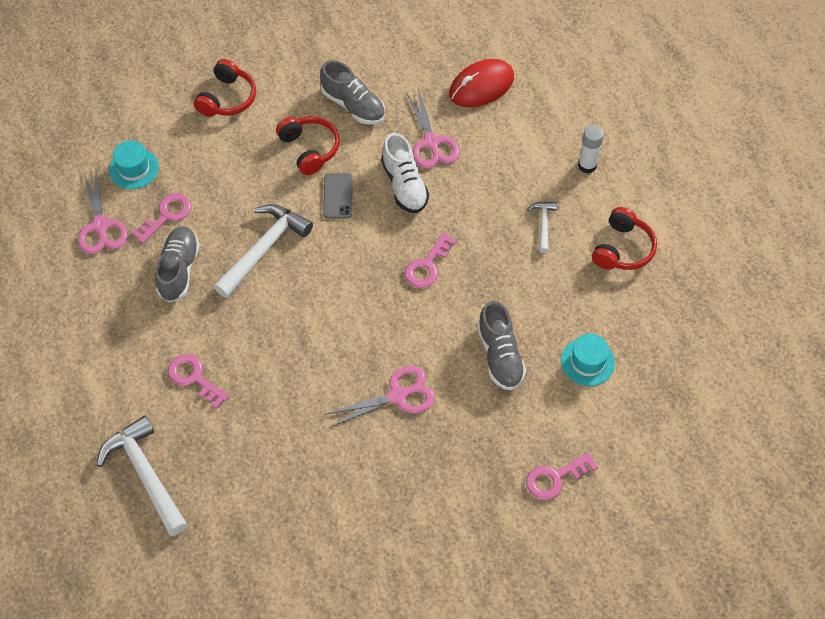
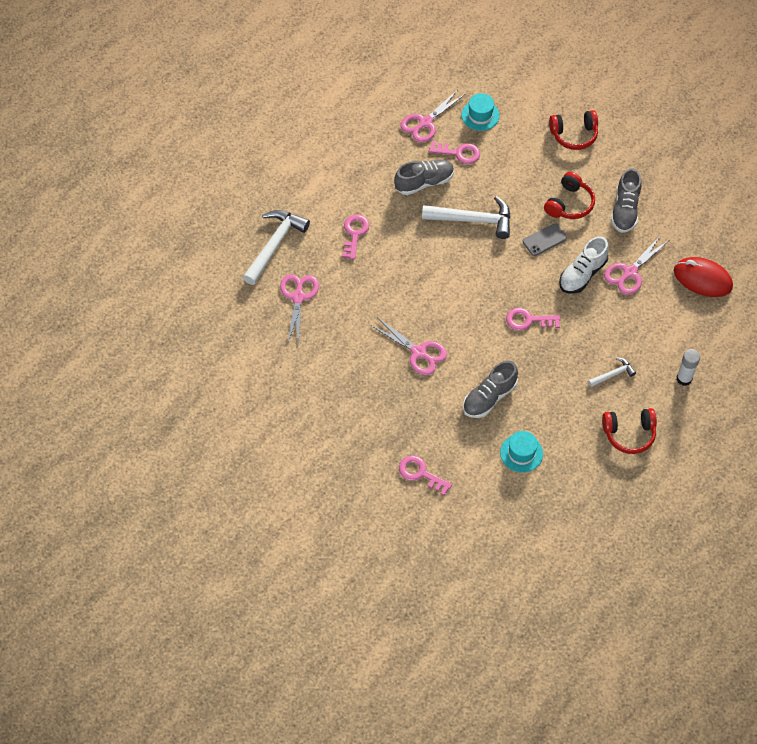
camera: 60 degrees right, 0 degrees up
(237, 486) = (298, 297): none -> pink scissors

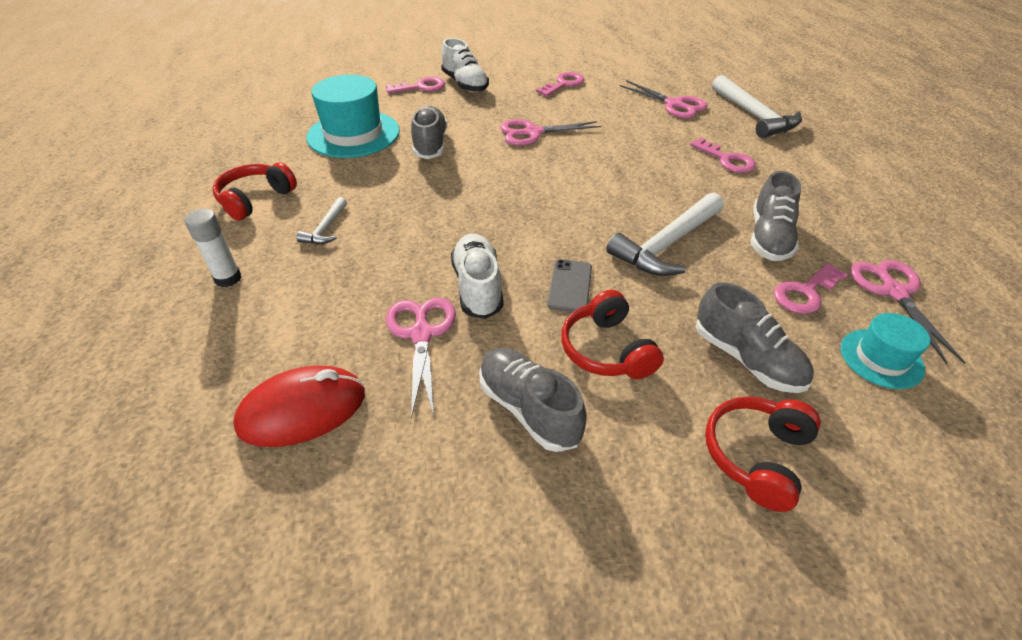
camera: 130 degrees right, 15 degrees down
(388, 448) = (465, 84): none -> white shoe
(521, 453) = (353, 134): turquoise hat -> turquoise hat, size x1.82
(525, 157) = (746, 358): none -> grey shoe
(528, 320) = (475, 210): pink key -> pink key (563, 84)

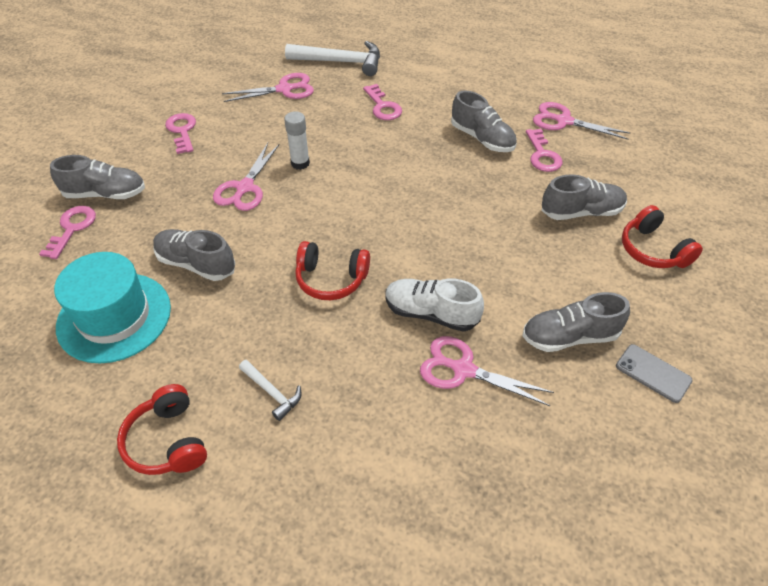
camera: 60 degrees left, 5 degrees up
(228, 278) = (293, 497): white glue stick -> white glue stick (300, 163)
(302, 410) = (504, 477): red mouse -> none
(465, 84) = (105, 194): white shoe -> grey shoe
(570, 286) = (464, 260): grey phone -> grey phone (653, 373)
(607, 350) = (539, 271): red headphones -> red headphones (331, 279)
(666, 245) = (455, 188): white hammer -> none
(726, 160) = (383, 106): pink key -> pink key turned 75 degrees clockwise
(881, 358) = (610, 159): turquoise hat -> none

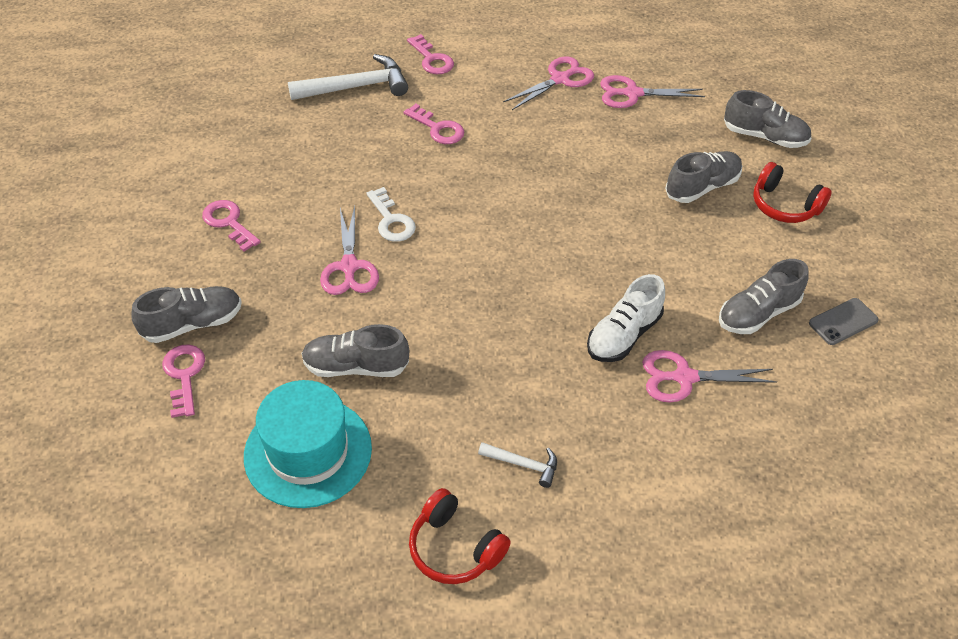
camera: 25 degrees left, 0 degrees up
(284, 89) = (314, 138): pink scissors -> pink scissors (560, 79)
(300, 163) = (391, 220): white glue stick -> white key
(331, 279) = (506, 334): red headphones -> none
(431, 313) = (623, 335): white shoe -> white shoe turned 45 degrees counterclockwise
(482, 138) = (564, 136): grey shoe -> grey shoe (764, 137)
(542, 155) = (632, 137): pink key -> pink key (432, 59)
(653, 373) = (843, 322): grey phone -> grey phone turned 45 degrees counterclockwise

